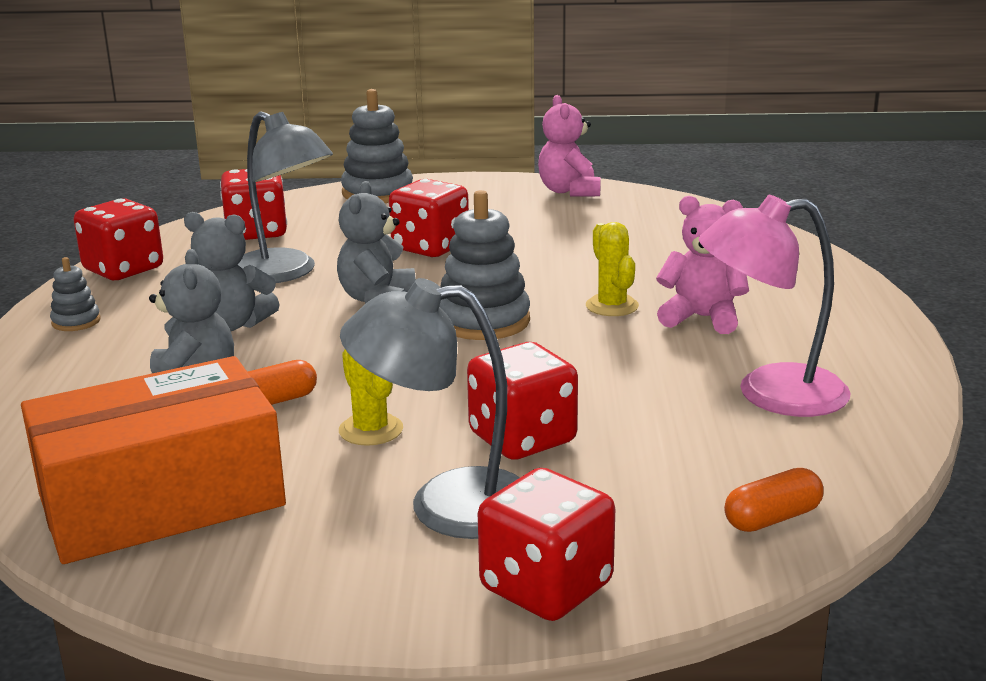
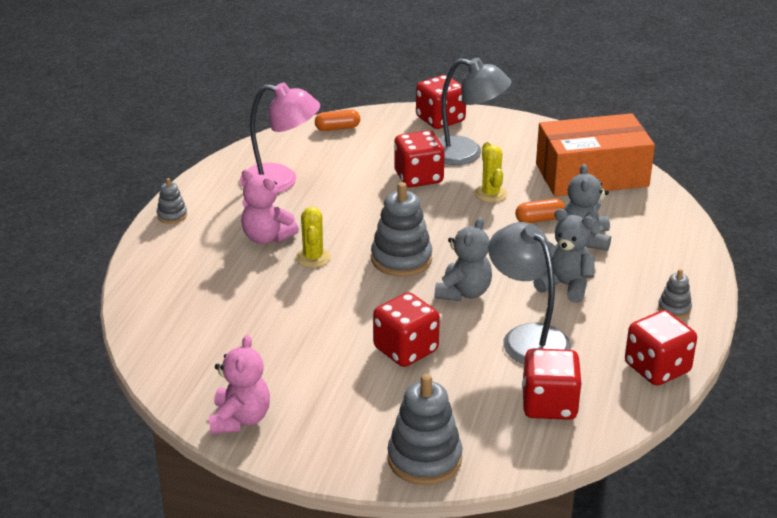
camera: 165 degrees left, 10 degrees up
(875, 323) = (172, 215): none -> grey stacking toy

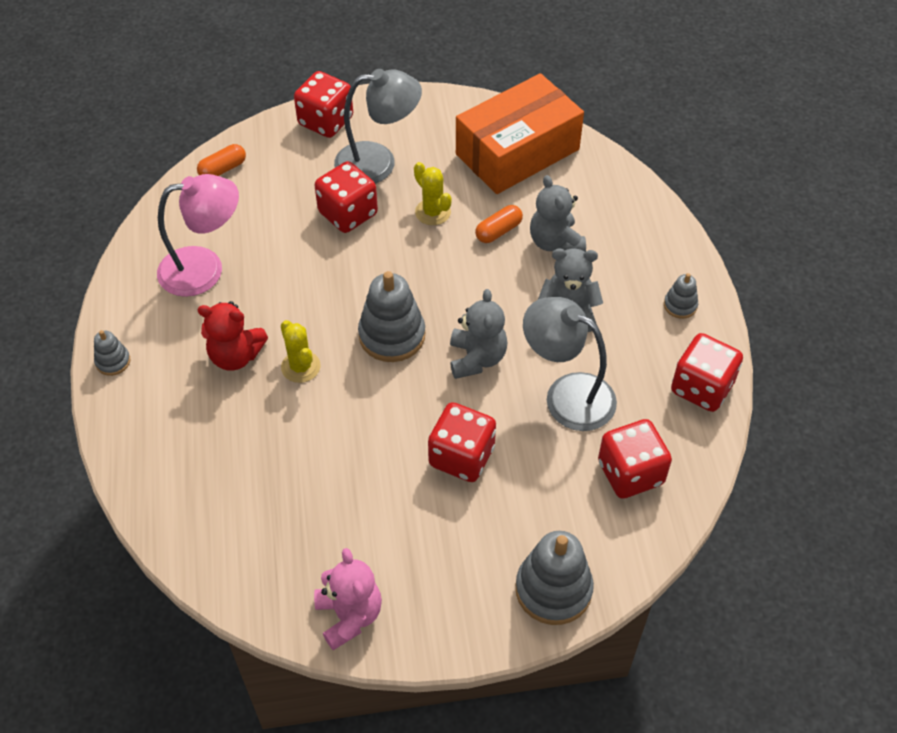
camera: 25 degrees left, 20 degrees up
(267, 237) = (235, 356): pink teddy bear -> red teddy bear

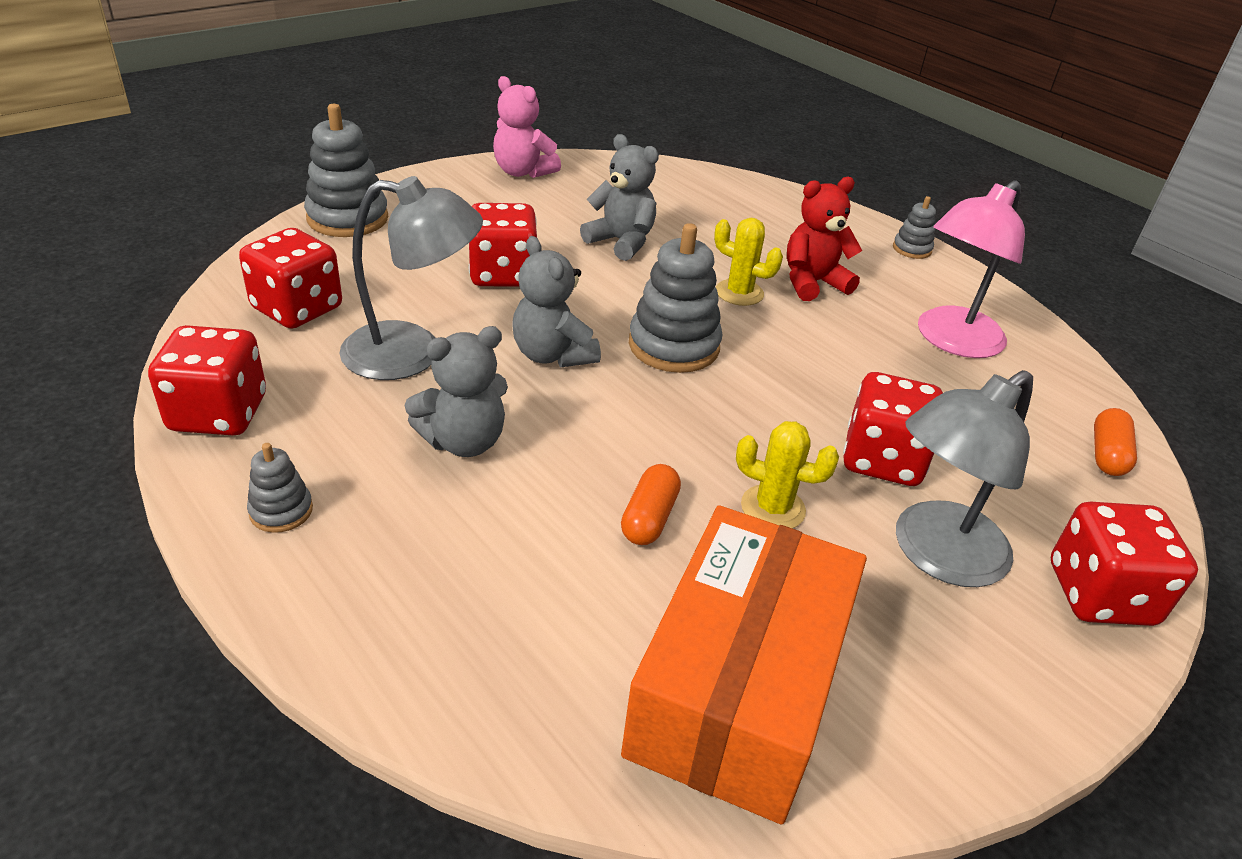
camera: 145 degrees right, 15 degrees down
(555, 242) = (545, 535): grey teddy bear -> grey teddy bear (621, 242)

